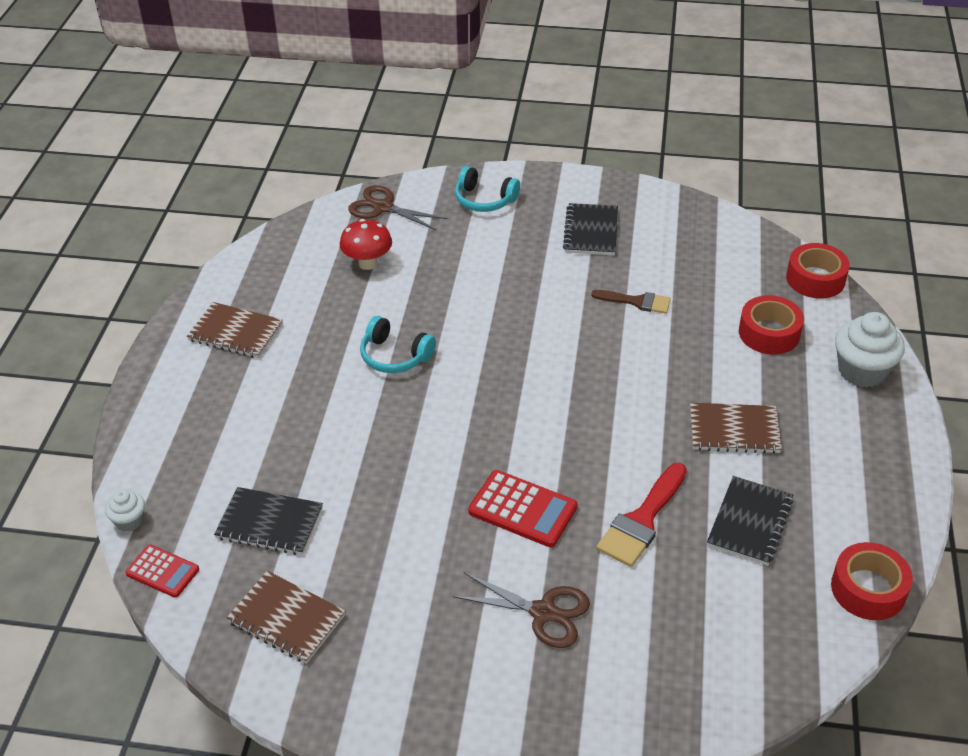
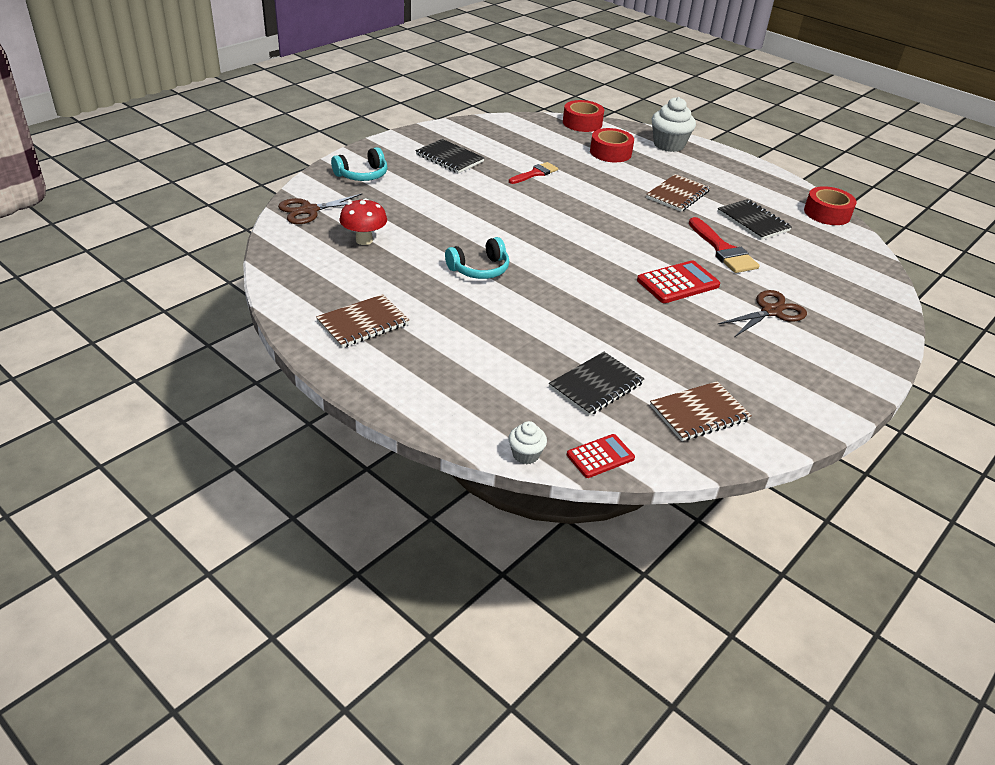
camera: 60 degrees left, 5 degrees down
(637, 302) = (535, 173): brown brush -> red brush

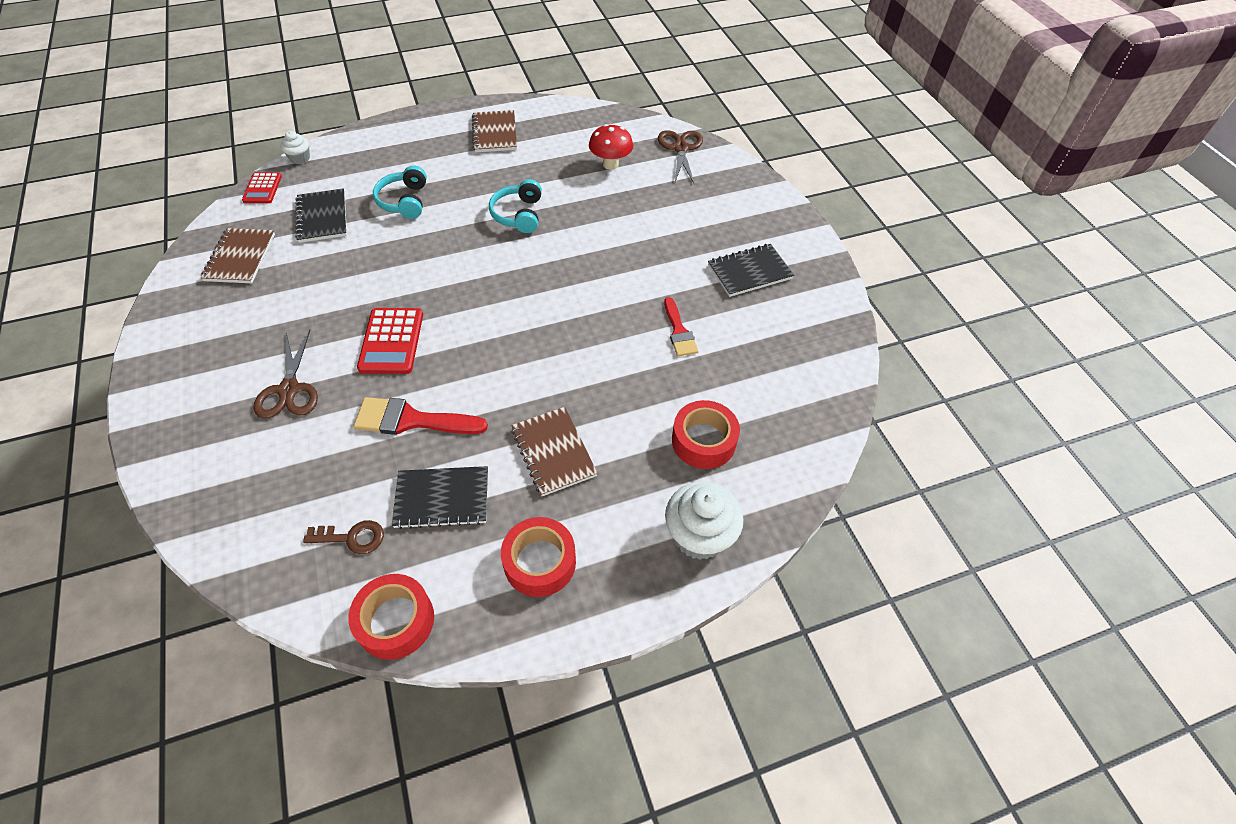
camera: 120 degrees right, 15 degrees up
(362, 175) = (736, 196): turquoise headphones -> turquoise headphones (404, 201)
(582, 123) = (813, 456): red tape -> red tape (540, 562)
(814, 242) = (352, 537): none -> brown key

